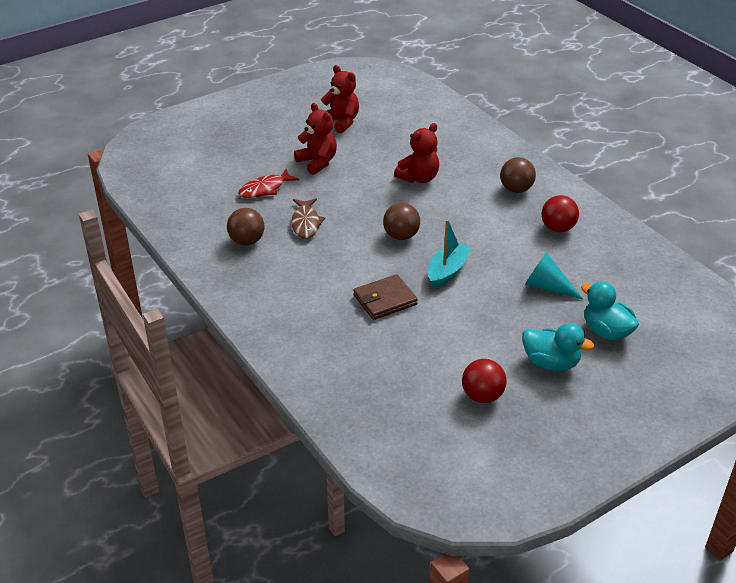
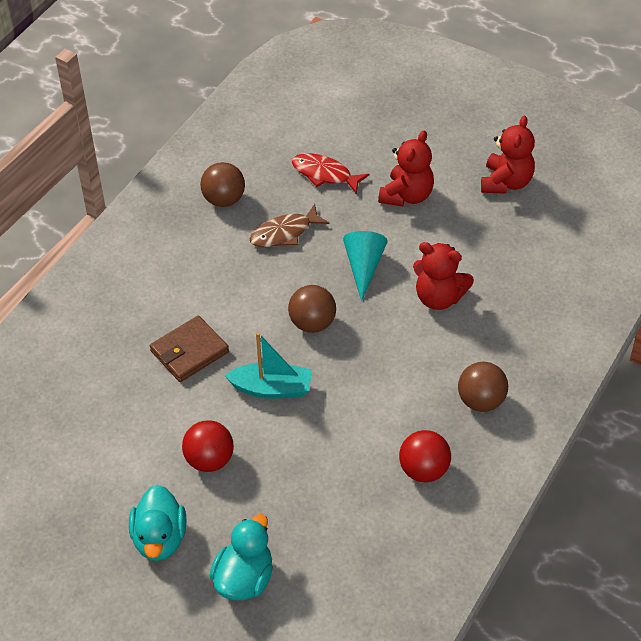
camera: 65 degrees right, 10 degrees up
(385, 300) = (189, 351): brown wallet -> brown wallet turned 75 degrees counterclockwise
(482, 396) = (75, 491): red ball -> red ball (209, 460)
(548, 286) = (297, 495): turquoise cone -> turquoise cone (364, 267)

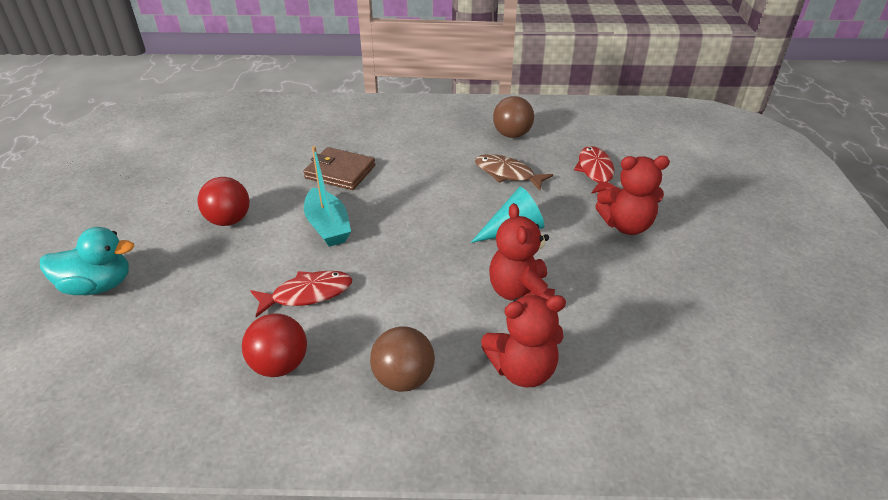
camera: 60 degrees right, 10 degrees down
(159, 539) = (133, 223): turquoise duck -> none
(312, 323) = (419, 223): brown ball -> none
(354, 430) = (307, 294): none -> red fish
(506, 182) = (725, 287): red teddy bear -> red teddy bear (522, 370)

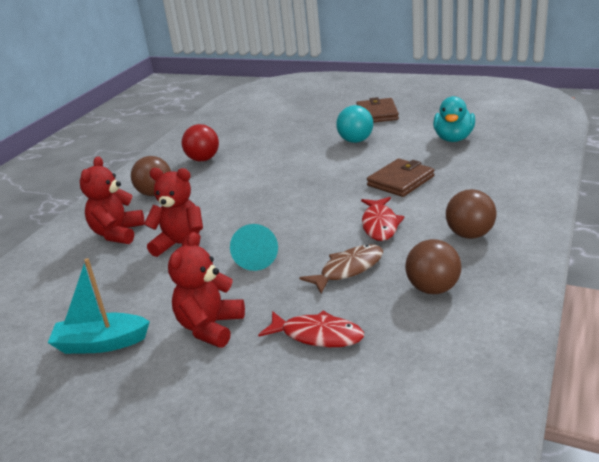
camera: 115 degrees right, 10 degrees down
(98, 286) = (314, 111): turquoise duck -> turquoise duck (453, 138)
(136, 219) = (377, 114): none -> brown wallet
(229, 220) = (355, 141): red ball -> turquoise ball
(307, 294) = (254, 167): red fish -> red fish (380, 224)
(328, 226) = (323, 174): turquoise boat -> turquoise boat (101, 343)
(431, 128) = (470, 234): none -> brown ball

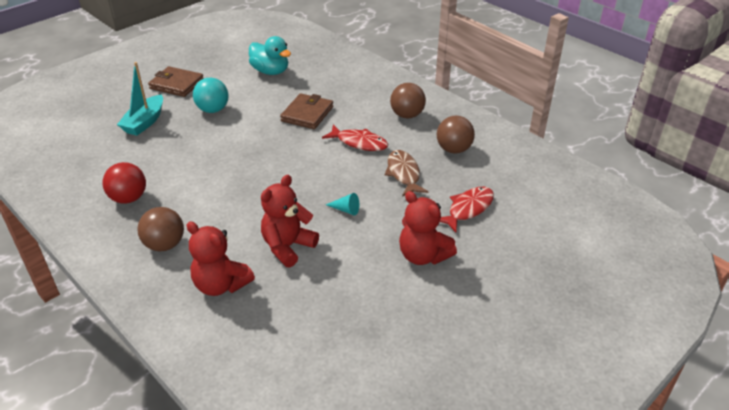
camera: 70 degrees left, 10 degrees up
(101, 343) = (400, 321): turquoise boat -> turquoise boat (145, 122)
(256, 256) = (345, 210): turquoise cone -> turquoise cone, size x0.56
(400, 181) = (307, 114): brown wallet -> brown wallet turned 45 degrees clockwise

